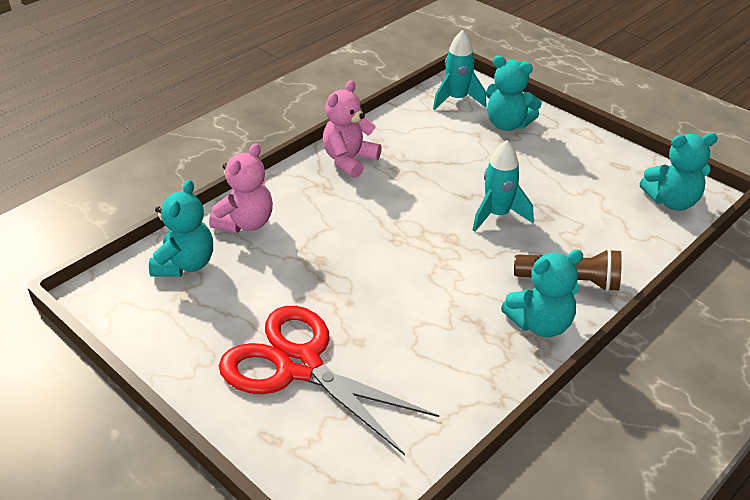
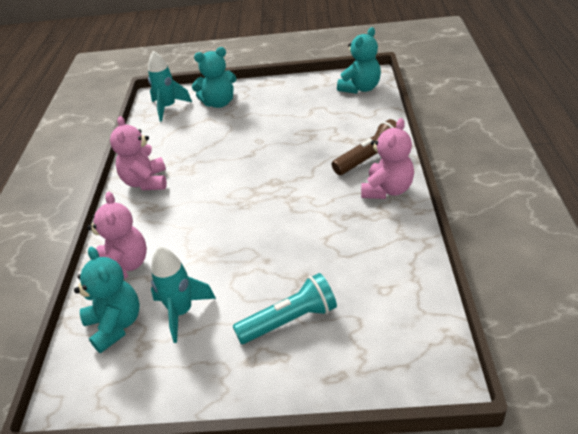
camera: 40 degrees left, 0 degrees up
(299, 366) = (290, 320): red scissors -> turquoise flashlight
(497, 215) = (283, 152): turquoise rocket -> turquoise rocket (181, 312)
(540, 324) = (387, 190): turquoise teddy bear -> pink teddy bear

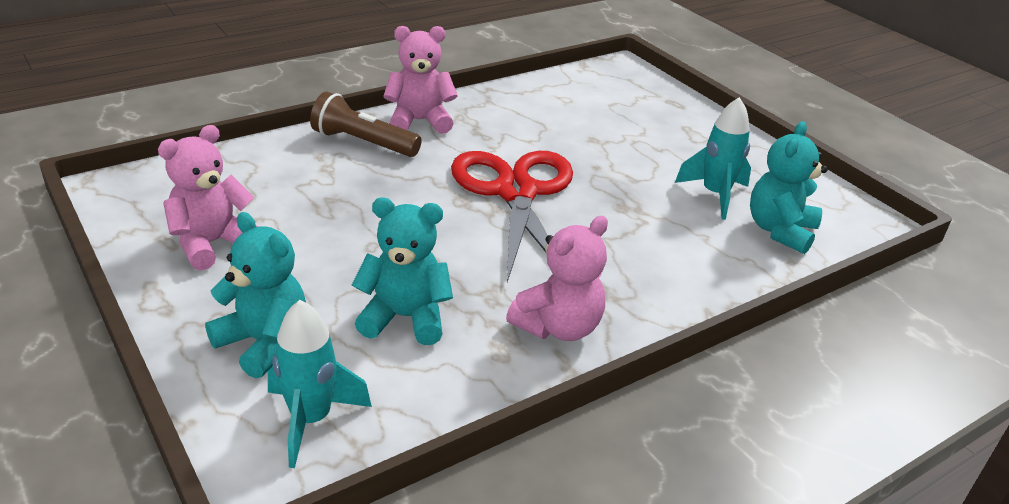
camera: 130 degrees left, 5 degrees down
(124, 267) = (714, 263): pink teddy bear -> pink teddy bear (211, 243)
(266, 207) = (516, 192): none -> red scissors
(290, 320) = (650, 134): turquoise flashlight -> none
(360, 88) = (161, 188): turquoise teddy bear -> turquoise teddy bear (405, 318)

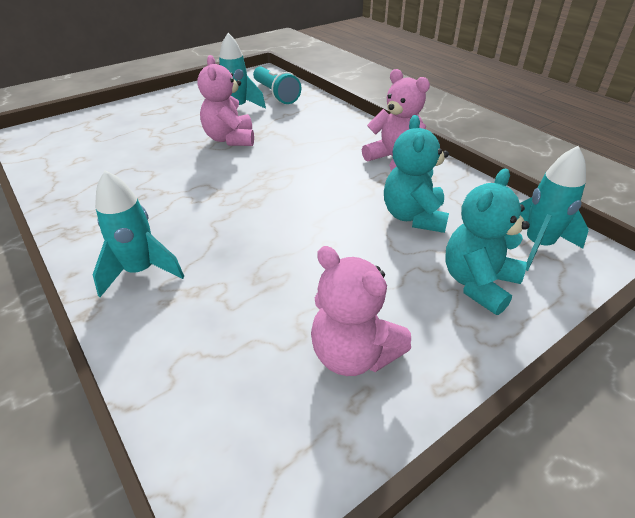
camera: 90 degrees left, 5 degrees up
(363, 143) = (141, 271): brown flashlight -> turquoise rocket
(419, 121) = (100, 237): pink teddy bear -> pink teddy bear (230, 139)
(516, 192) = (238, 178): red scissors -> none
(780, 231) = (275, 94): turquoise teddy bear -> turquoise flashlight

